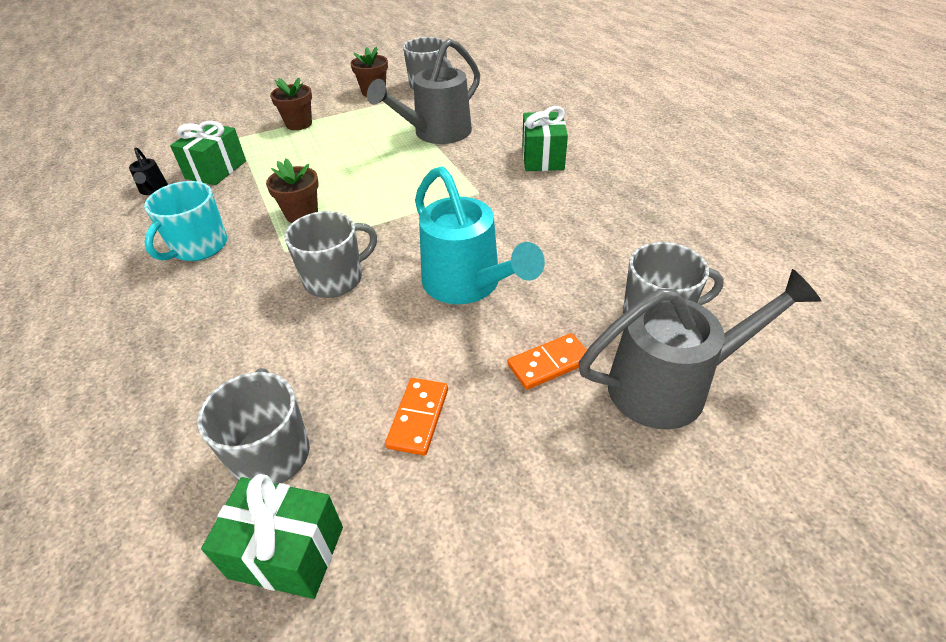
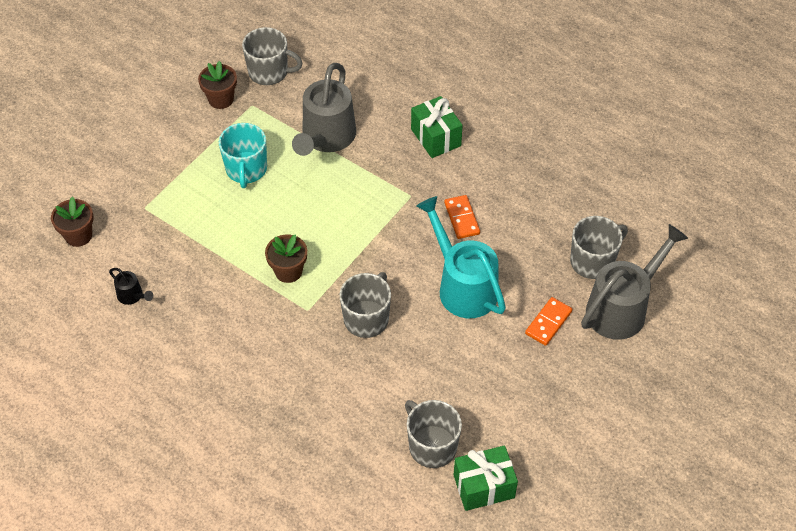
camera: 30 degrees left, 10 degrees up
(199, 247) = (236, 333): turquoise mug -> turquoise mug (246, 169)
(216, 170) = (165, 253): green gift -> none
(299, 124) = (187, 170): brown flower pot -> brown flower pot (78, 235)
(418, 418) = (497, 389): orange domino -> orange domino (462, 218)
(468, 285) = (462, 285): turquoise watering can -> turquoise watering can turned 150 degrees counterclockwise

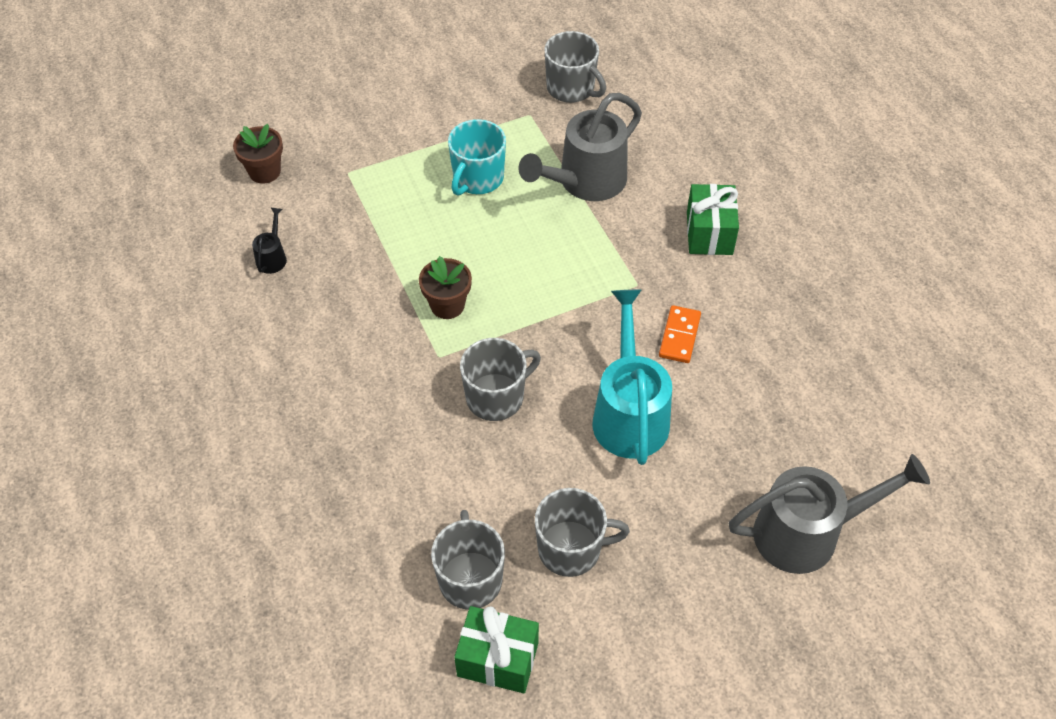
camera: 30 degrees right, 0 degrees up
(133, 296) = (272, 257): black watering can -> black watering can turned 150 degrees counterclockwise
(221, 99) = (501, 95): brown flower pot -> none
(548, 322) = (703, 505): orange domino -> none
(593, 261) = (807, 459): grey mug -> grey mug (571, 549)

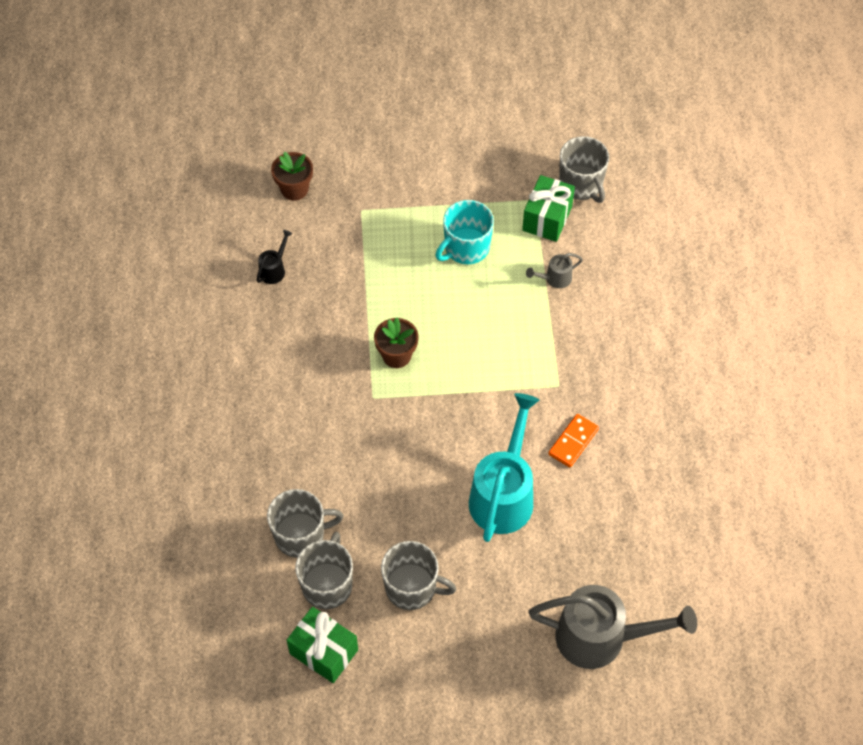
camera: 20 degrees right, 5 degrees up
(496, 397) = (404, 446): grey mug -> grey mug (301, 535)
(584, 182) = (554, 279): grey watering can -> grey watering can, size x0.44
(709, 233) = (640, 358): green gift -> green gift (547, 218)

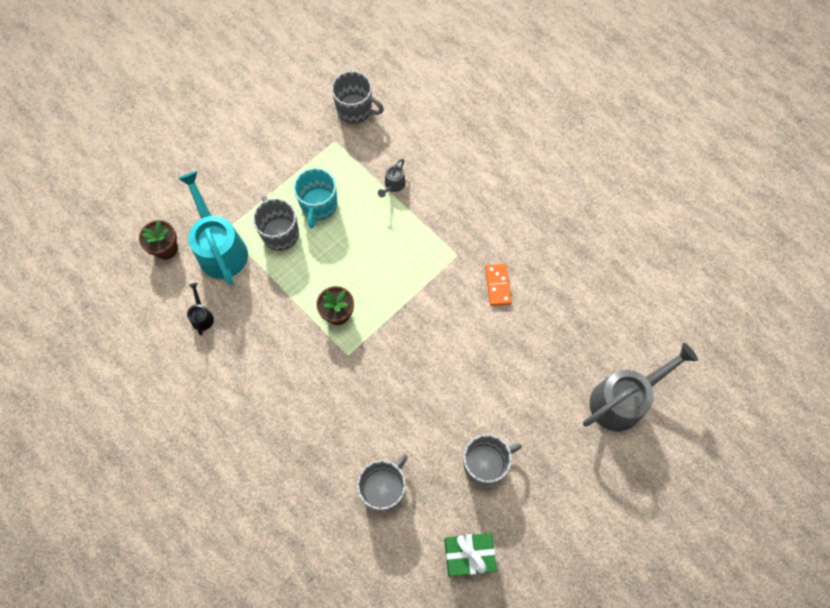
camera: 40 degrees left, 10 degrees up
(327, 584) = (430, 507): grey mug -> grey mug (280, 233)
(504, 493) = (486, 353): turquoise watering can -> turquoise watering can (220, 247)
(547, 218) = (353, 148): green gift -> none

